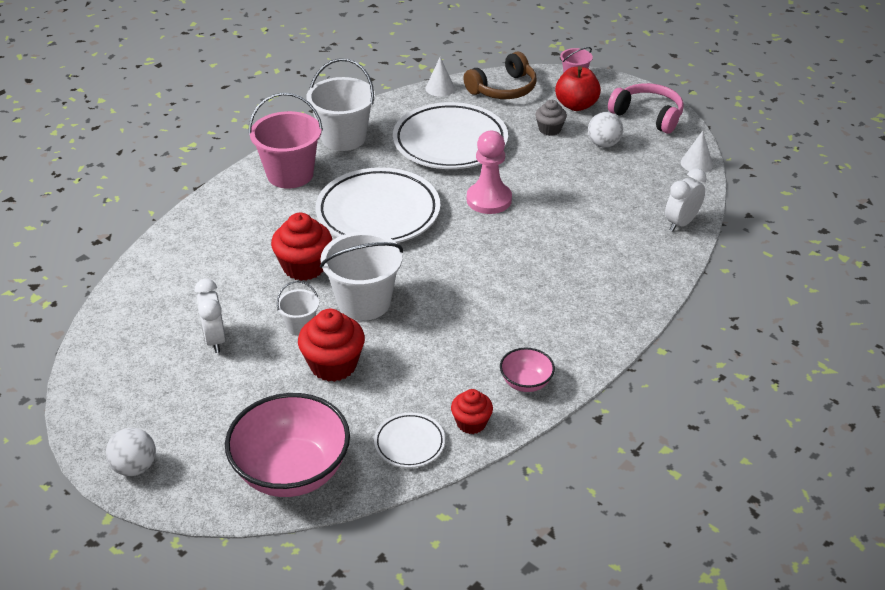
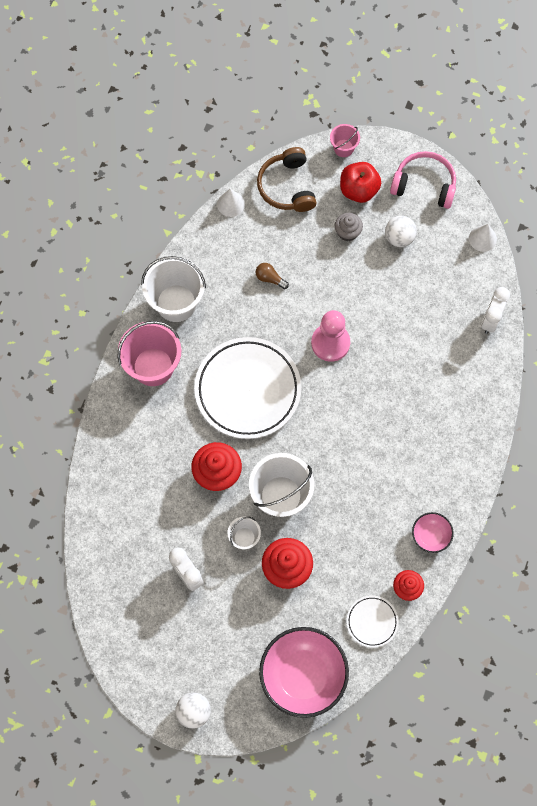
camera: 20 degrees left, 30 degrees up
(450, 142) = (270, 278): white plate -> brown light bulb
(503, 89) = (287, 187): brown headphones -> brown headphones turned 135 degrees clockwise

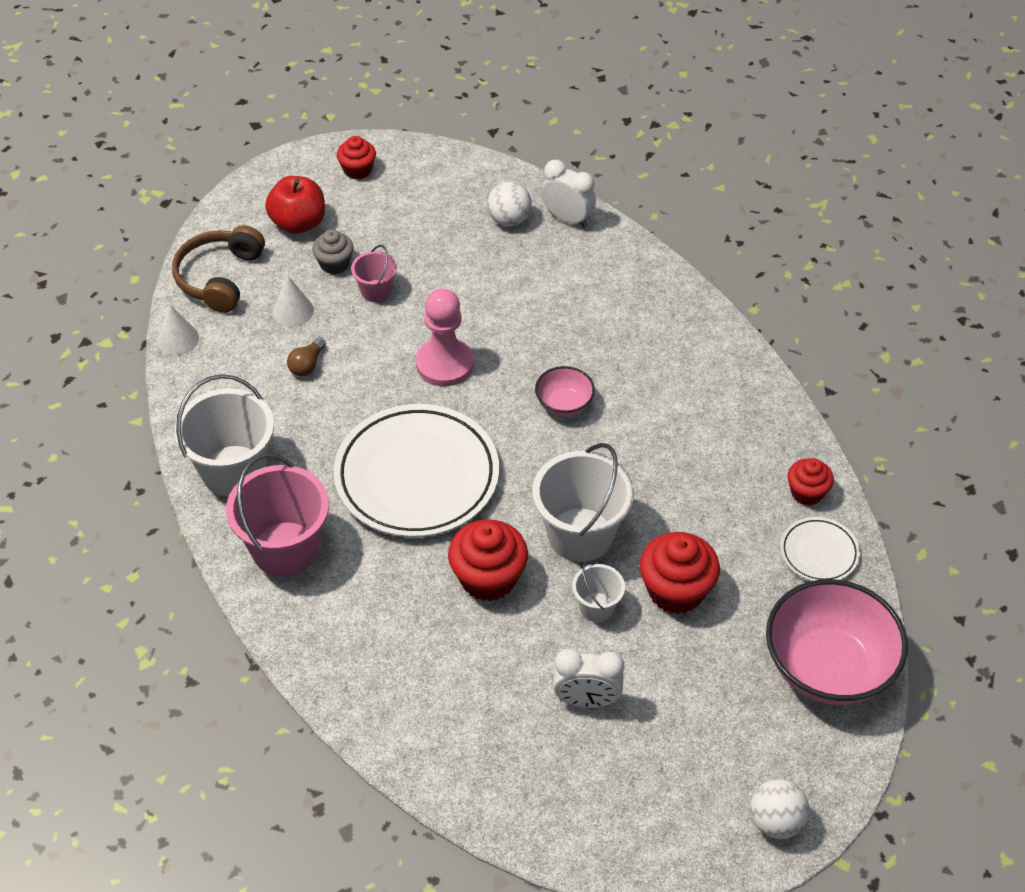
camera: 50 degrees left, 20 degrees down
(270, 278) = (307, 365): brown light bulb -> brown light bulb turned 45 degrees counterclockwise
(287, 187) = (220, 277): brown headphones -> brown headphones turned 75 degrees clockwise
(343, 148) = (236, 203): pink bucket -> pink bucket (376, 291)
(399, 238) = (392, 227): white ball -> white ball (509, 220)
(424, 185) = (357, 170): pink headphones -> red cupcake
(430, 536) = (764, 429): pink bowl -> pink bowl (564, 404)
(482, 238) = (470, 166): white cone -> white cone (293, 311)
(490, 320) = (567, 218): white clock -> white clock turned 150 degrees clockwise

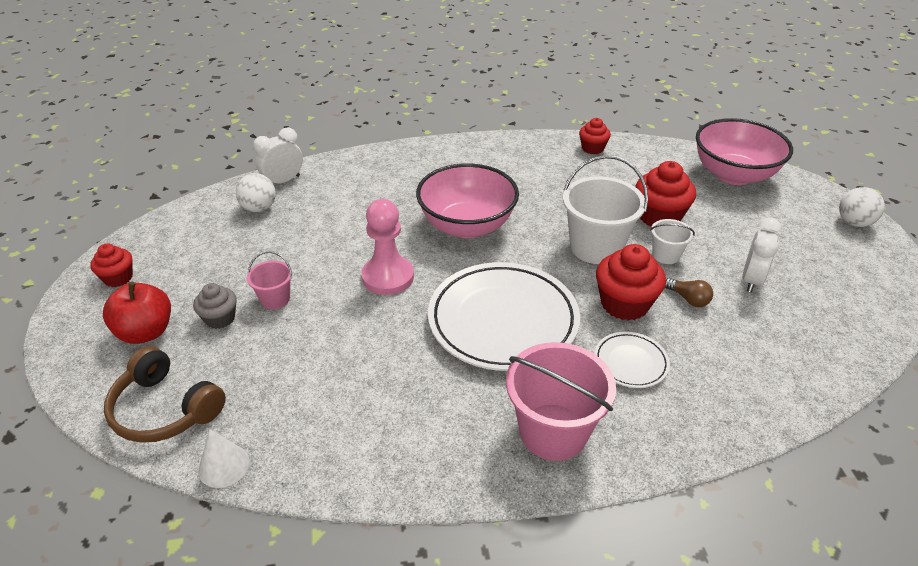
camera: 70 degrees left, 10 degrees down
(233, 471) = (436, 453): white bucket -> none
(293, 311) = (256, 361): white cone -> none
(307, 365) = (332, 365): brown light bulb -> brown light bulb (688, 299)
(564, 404) = (467, 226): pink bowl -> pink bowl, size x2.07
(819, 553) = (642, 156): white plate -> white plate (630, 363)

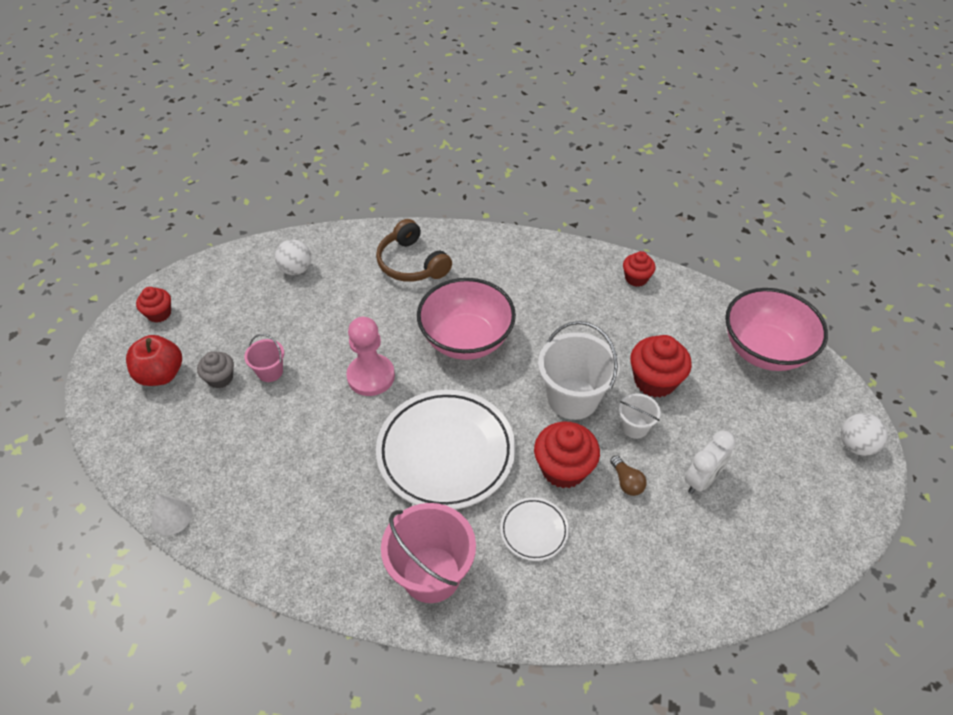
camera: 20 degrees right, 10 degrees up
(165, 409) = (149, 452): brown headphones -> brown headphones (412, 263)
(283, 181) = (328, 244): white clock -> none

